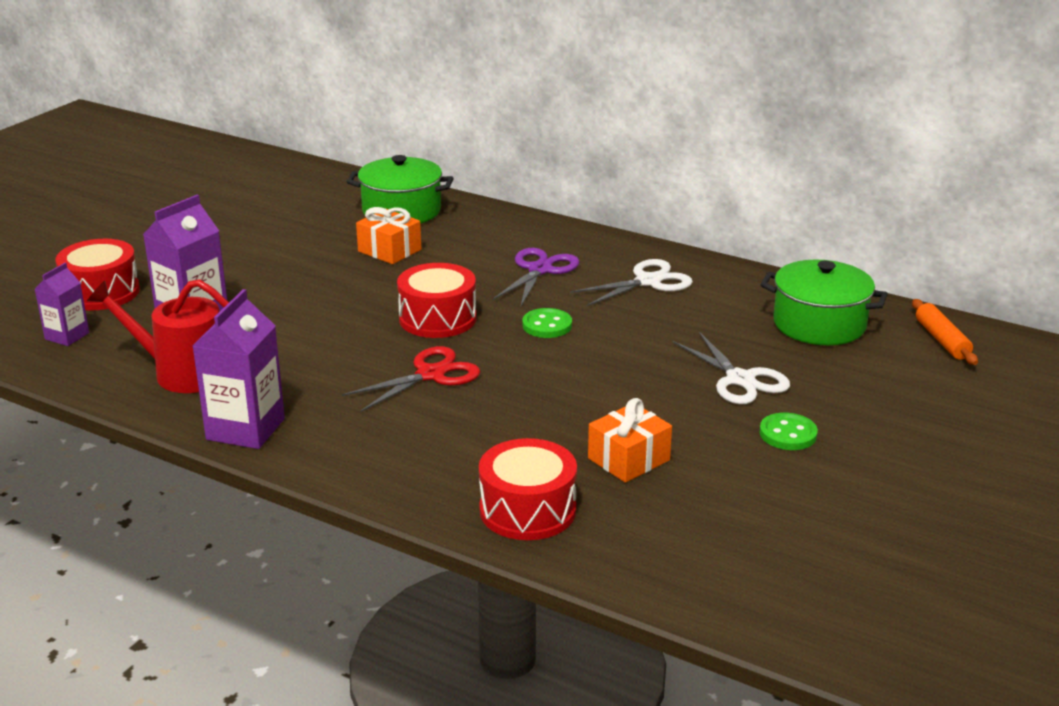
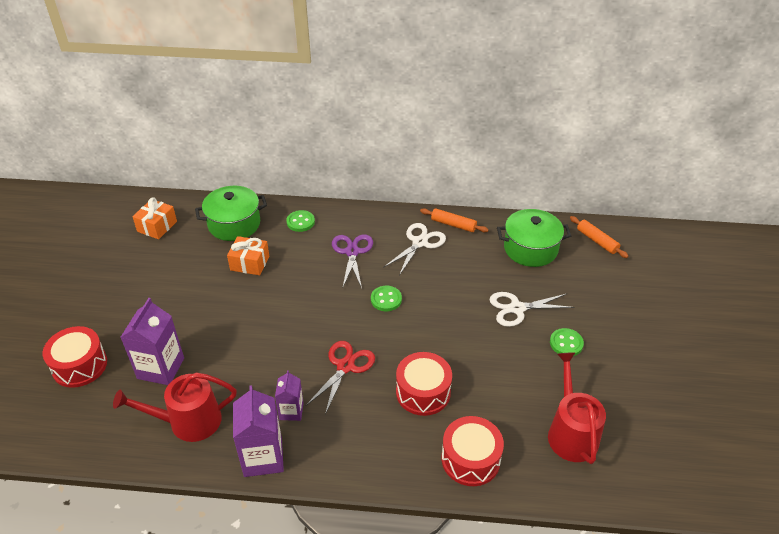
camera: 25 degrees left, 15 degrees up
(67, 336) = (83, 416): purple carton -> purple carton (291, 411)
(437, 318) = (318, 315): red drum -> red drum (423, 392)
(493, 227) = (300, 222): none -> green button
(629, 459) = (498, 395): orange gift -> orange gift (157, 226)
(709, 527) = (571, 433): none -> red watering can
(716, 274) = (453, 224): none -> orange rolling pin
(740, 380) = (517, 308): white scissors -> white scissors turned 135 degrees clockwise

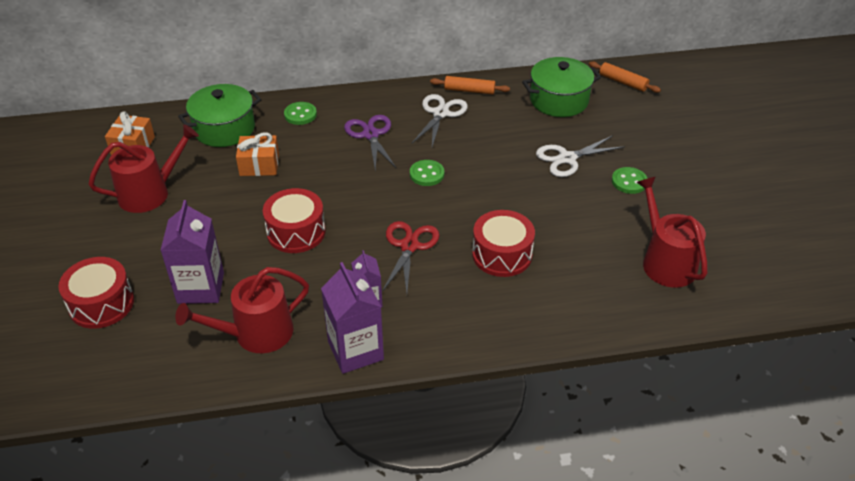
camera: 15 degrees left, 0 degrees up
(154, 272) = (150, 193): none -> red watering can
(470, 459) = (575, 306): red drum -> red drum (296, 232)

